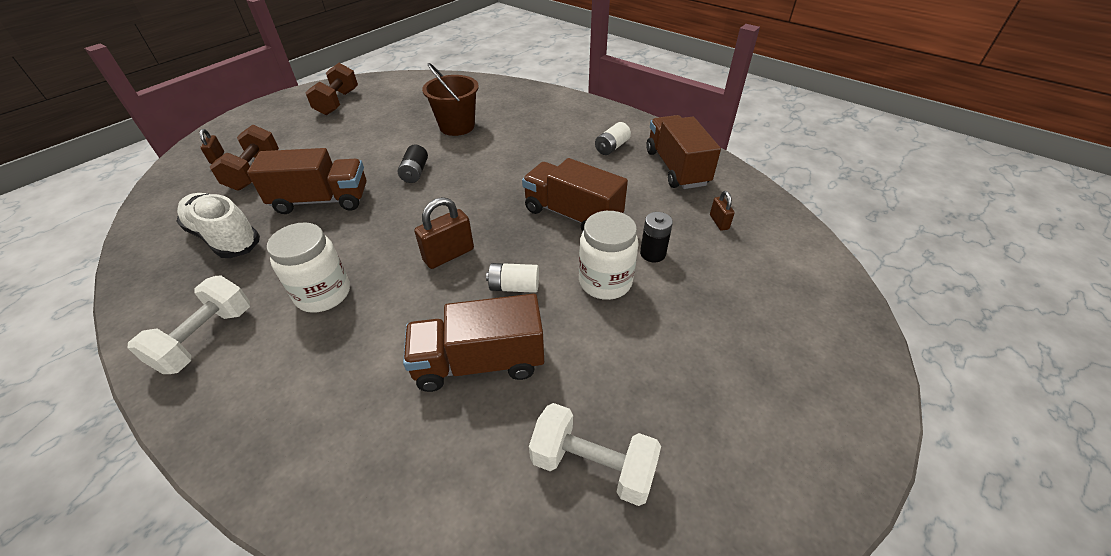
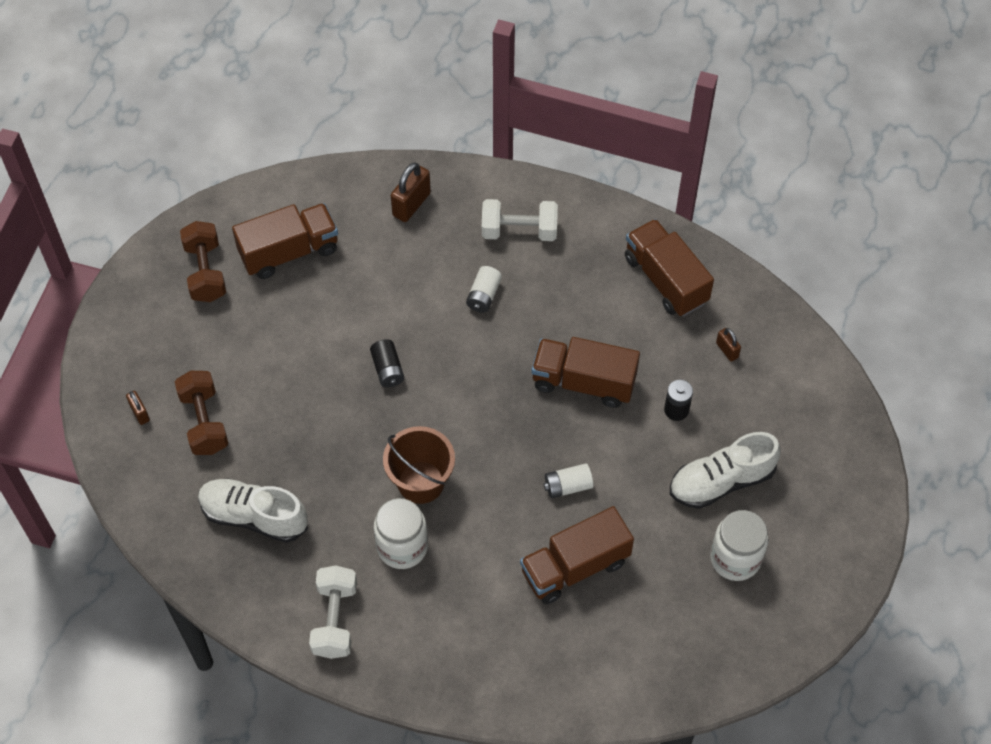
camera: 20 degrees left, 15 degrees up
(321, 200) = (314, 440): brown truck -> brown truck (289, 252)
(448, 255) = (489, 469): brown padlock -> brown padlock (411, 204)
(457, 126) = (388, 276): brown bucket -> brown bucket (421, 482)
(592, 465) = (692, 617): white dumbbell -> white dumbbell (519, 231)
(605, 282) = (645, 456): white jar -> white jar (735, 558)
(611, 147) = (585, 264): white battery -> white battery (483, 295)
(680, 325) = (721, 481): none -> white shoe

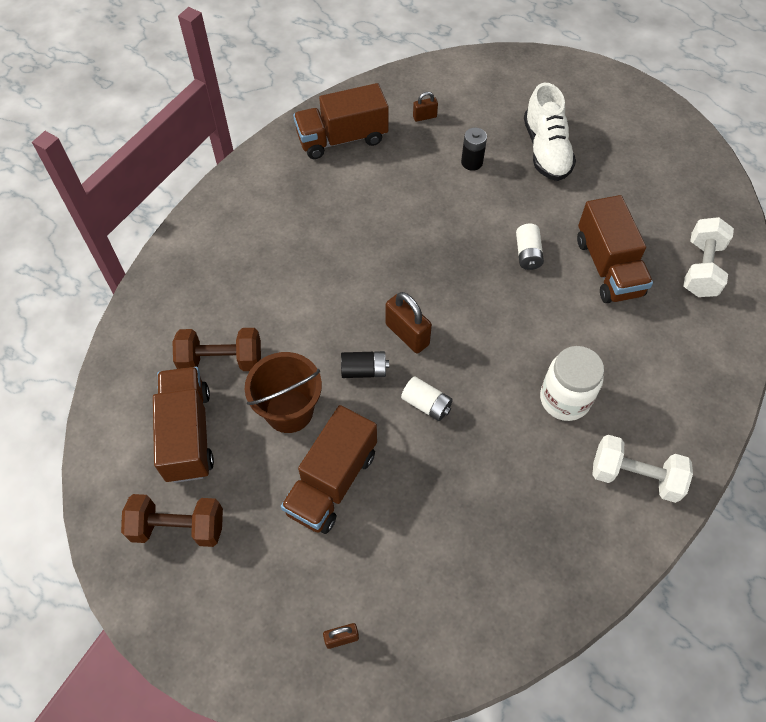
camera: 75 degrees left, 0 degrees up
(204, 422) = (374, 565): brown dumbbell -> brown dumbbell (221, 360)
(254, 516) = (503, 533): white shoe -> none
(411, 204) = (179, 309): brown padlock -> brown padlock (407, 334)
(421, 482) = (498, 368): brown bucket -> brown bucket (289, 411)
(483, 295) = (309, 272): white battery -> white battery (426, 404)
(519, 231) = (248, 229): white dumbbell -> white dumbbell (701, 268)
(583, 382) = (426, 218): brown truck -> brown truck (332, 482)
(735, 558) = (618, 159): white jar -> none

